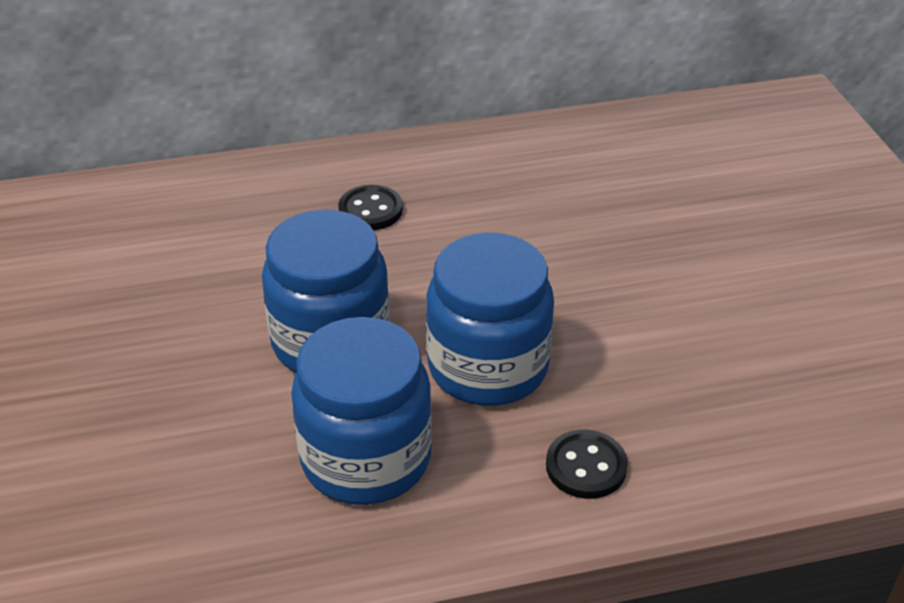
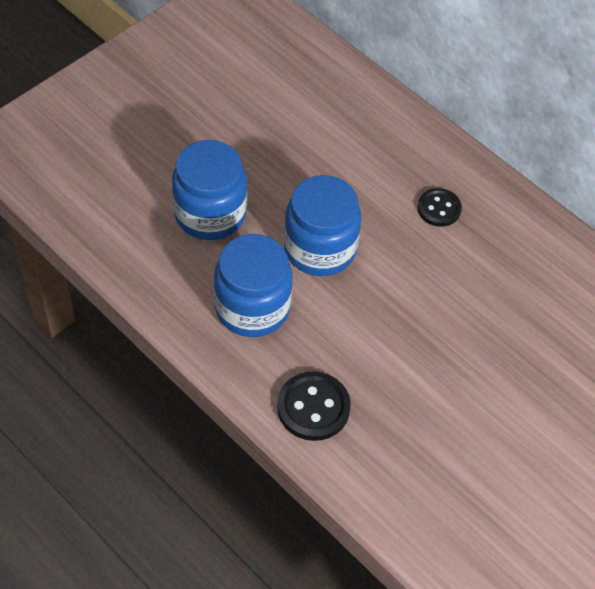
camera: 55 degrees right, 15 degrees up
(488, 367) = (353, 329): blue jar -> blue jar (210, 214)
(586, 466) = (313, 407): black button -> black button, size x1.50

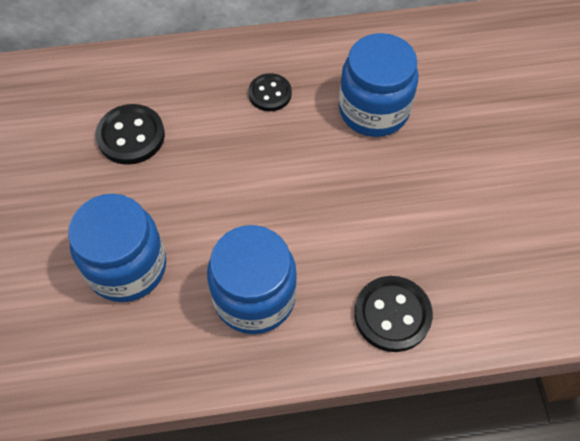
camera: 50 degrees left, 5 degrees up
(317, 144) = (131, 136): none -> black button
(320, 249) = (237, 203): blue jar -> blue jar (373, 110)

